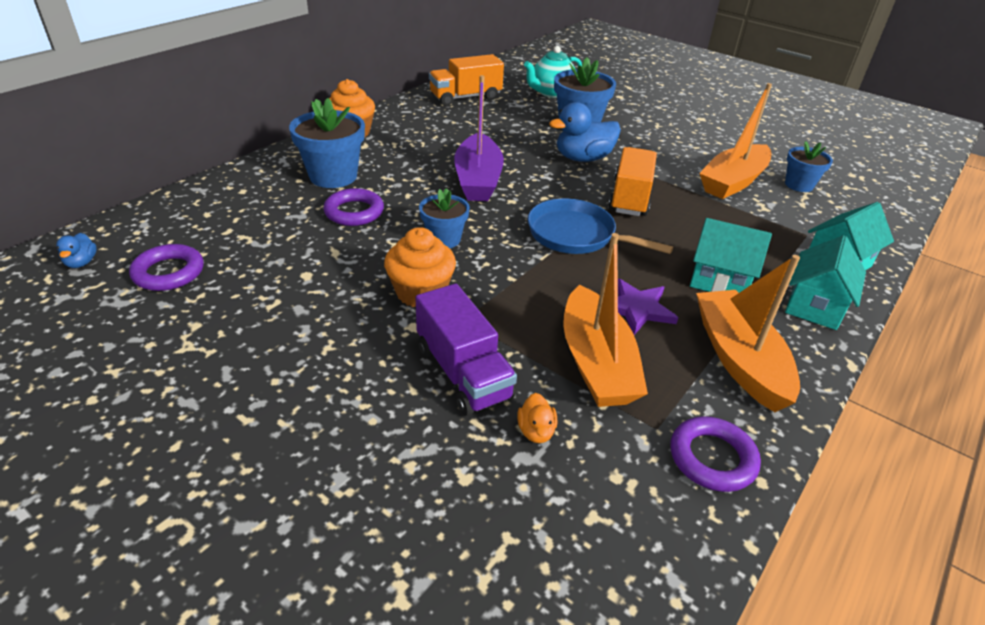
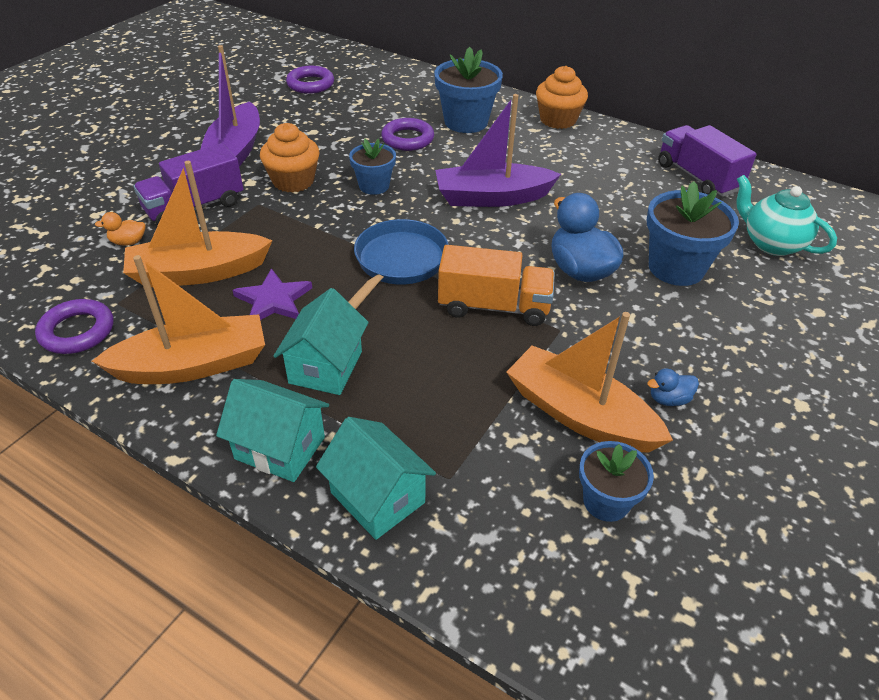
camera: 85 degrees right, 5 degrees up
(81, 262) = (318, 57): blue duck -> blue duck (668, 399)
(332, 340) = (235, 151): none -> purple boat
(465, 97) = (697, 177): orange truck -> purple truck

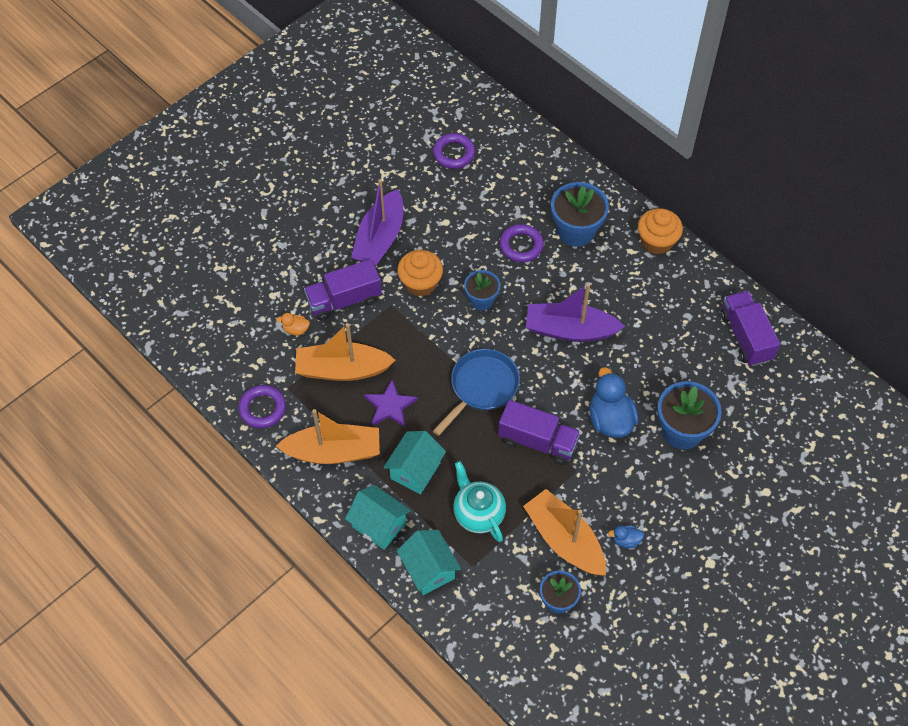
camera: 15 degrees right, 15 degrees up
(494, 306) = (537, 441): orange truck -> purple truck
(771, 243) = (767, 421): turquoise teapot -> turquoise teapot (478, 514)

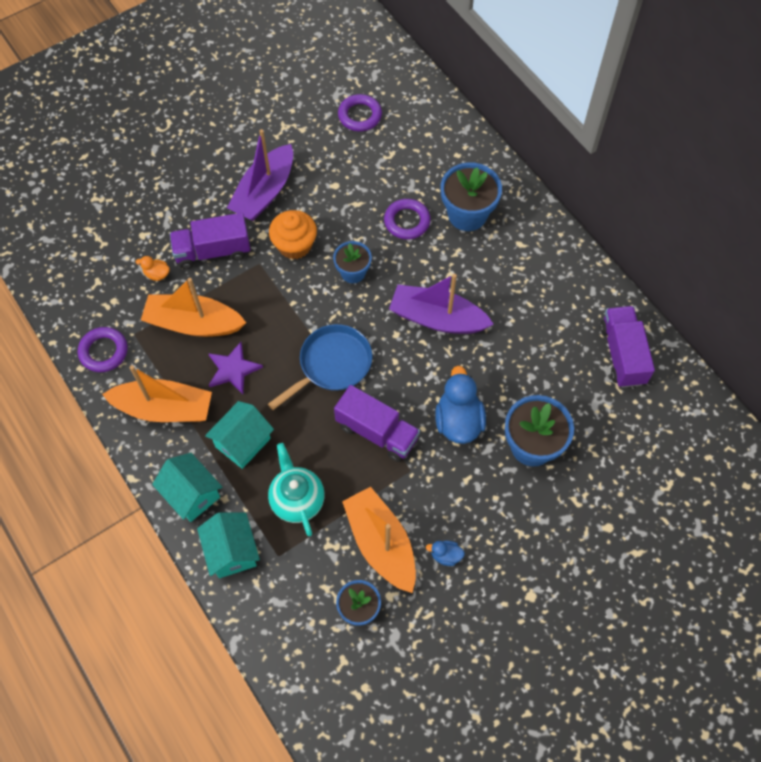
camera: 10 degrees right, 5 degrees up
(657, 241) = (549, 238): orange cupcake -> none

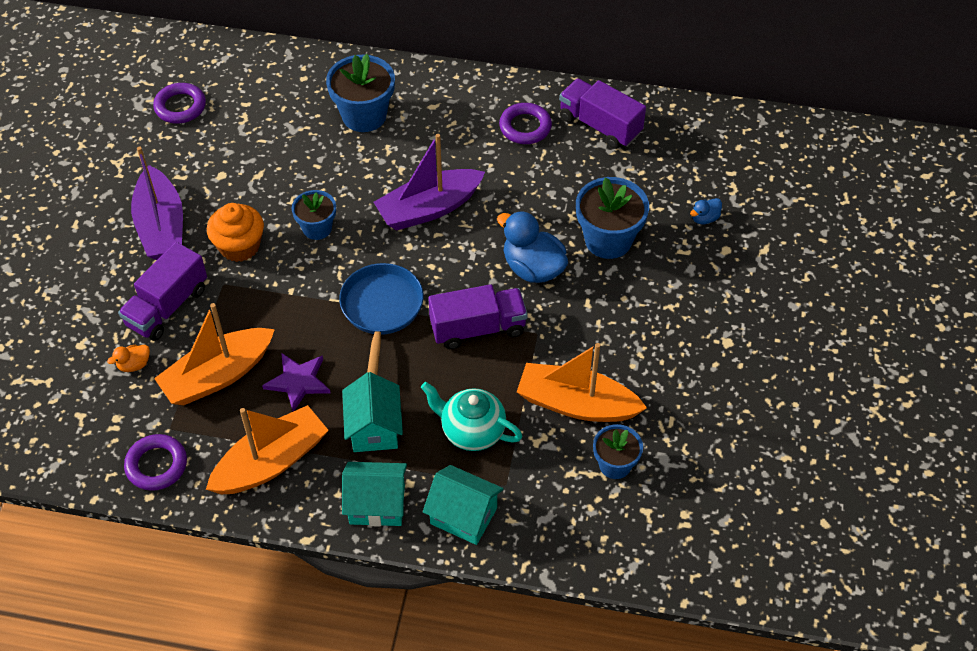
camera: 45 degrees left, 10 degrees down
(407, 221) = (319, 157): purple ring -> purple ring (525, 127)
(445, 555) = (634, 369): blue duck -> blue duck (704, 218)

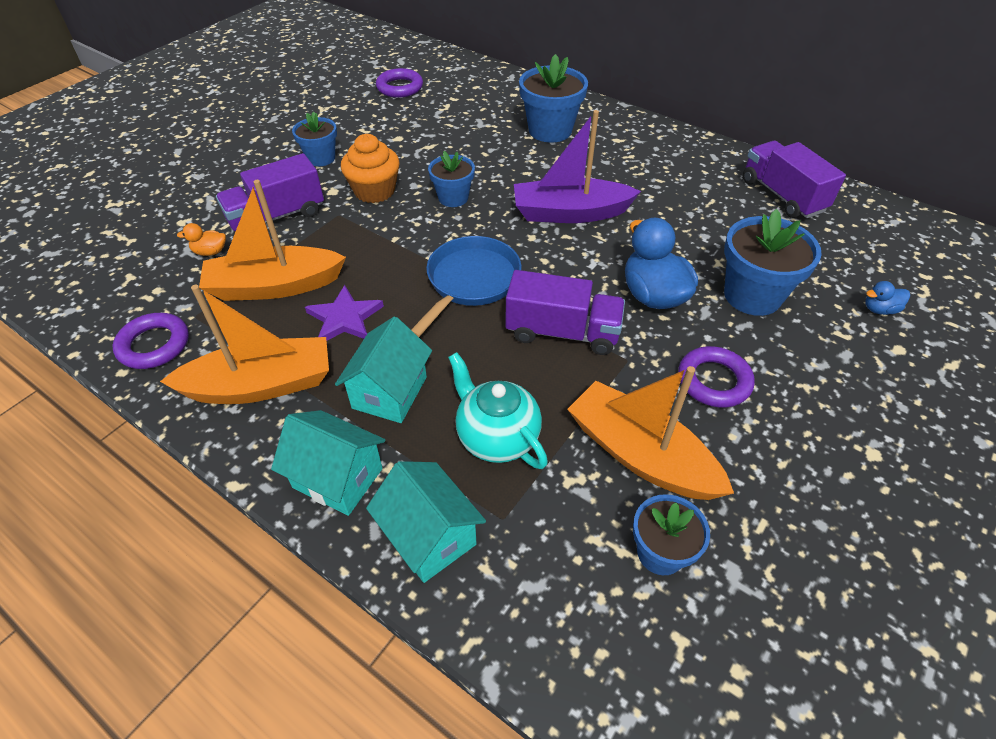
camera: 25 degrees right, 5 degrees down
(161, 226) = (321, 158): purple boat -> blue flower pot
(525, 127) = (701, 177): purple ring -> purple ring (714, 381)

